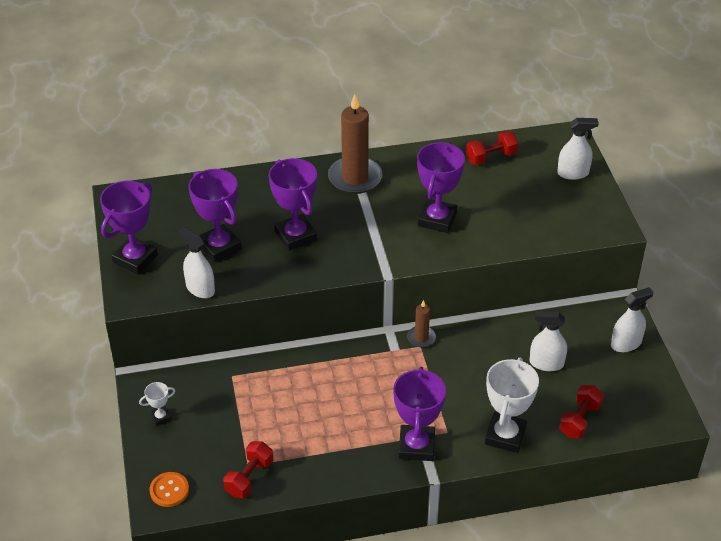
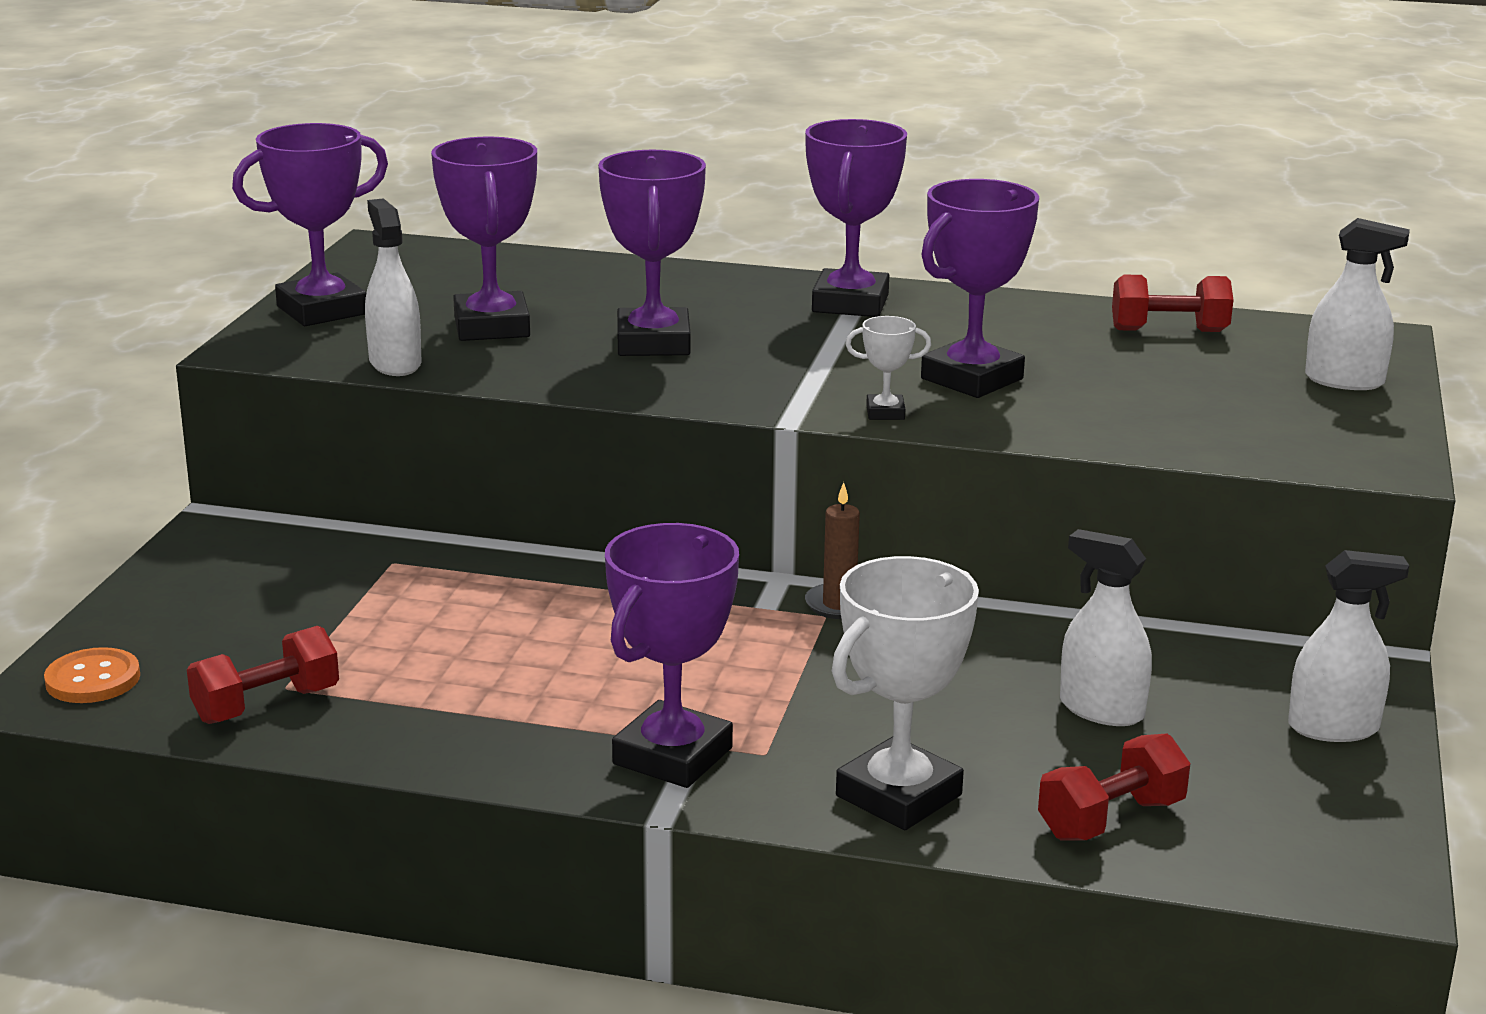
camera: 25 degrees right, 20 degrees down
(160, 417) = (195, 580): white trophy -> white trophy (885, 412)
(355, 178) = (850, 303): brown candle -> purple trophy

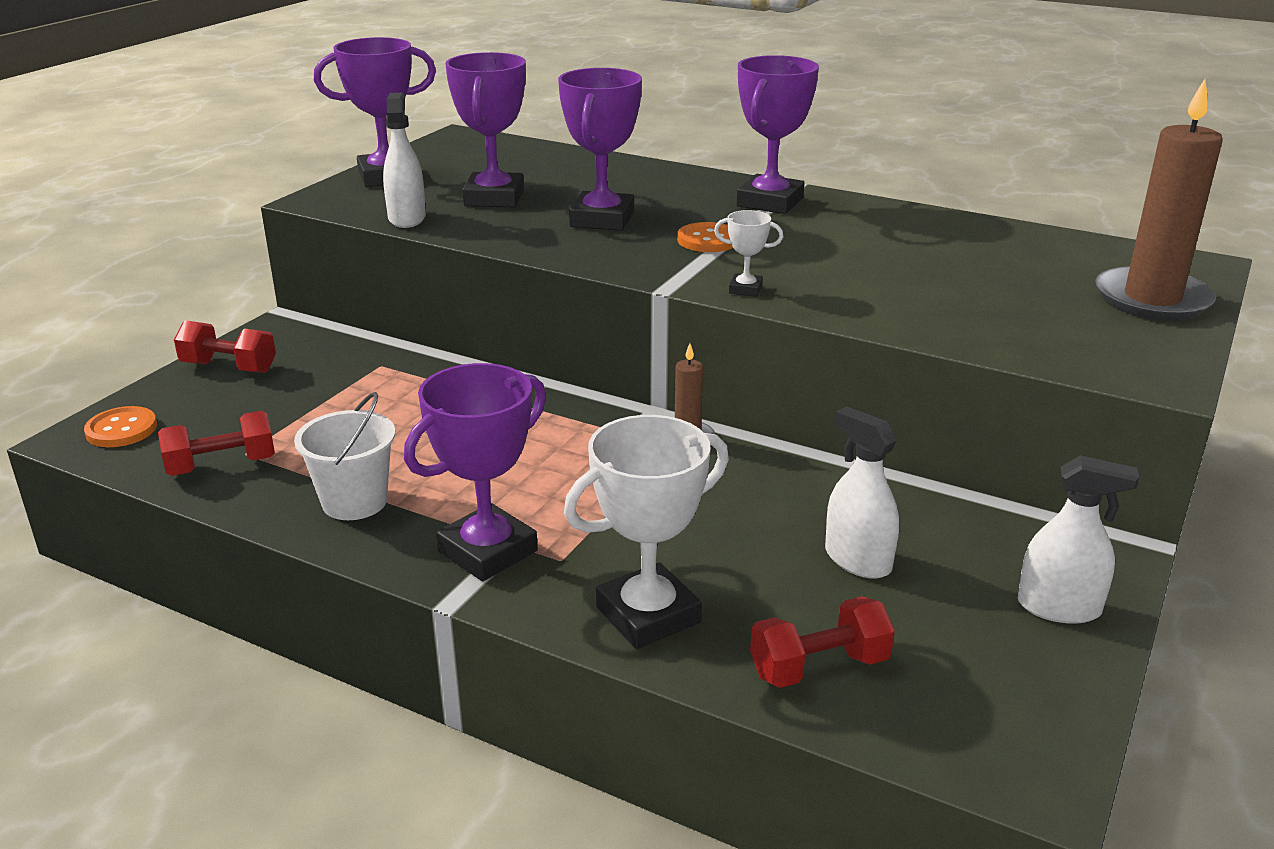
camera: 15 degrees right, 5 degrees up
(471, 724) = (354, 502): none -> white bucket
(803, 357) = (708, 240): none -> orange button
(972, 379) = (831, 268): purple trophy -> none
(1169, 331) = (1016, 244): red dumbbell -> red dumbbell (229, 367)
(1344, 381) = (1152, 299): white spray bottle -> brown candle

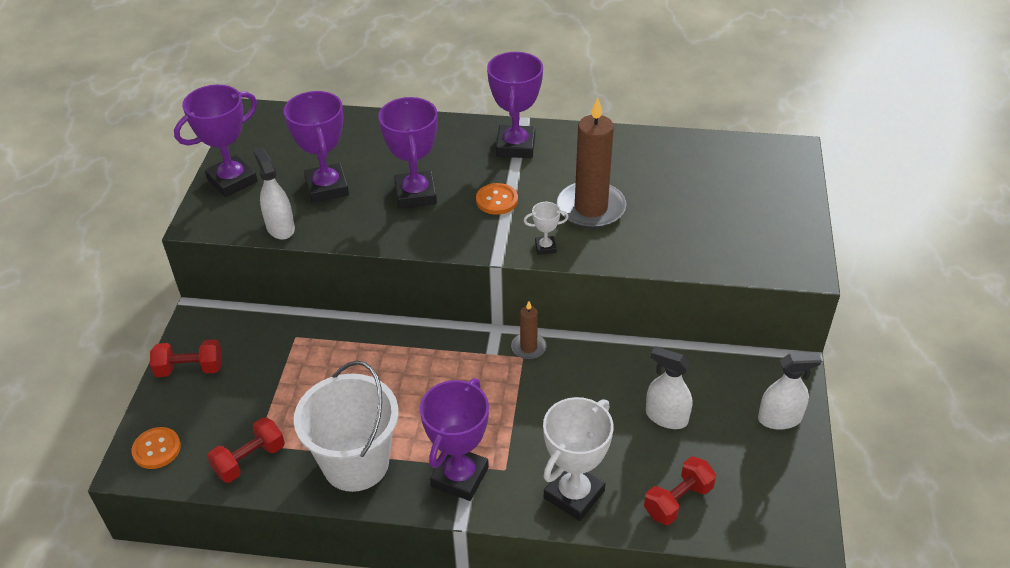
camera: 20 degrees left, 15 degrees up
(354, 502) = (356, 463): white bucket -> white bucket, size x1.60
(1152, 299) = (778, 194): brown candle -> brown candle (591, 208)

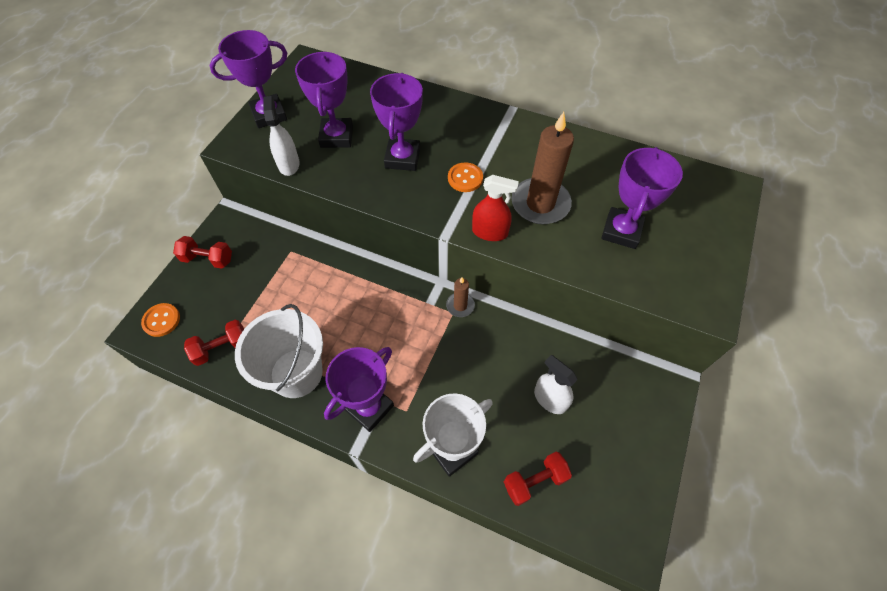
camera: 15 degrees right, 15 degrees up
(515, 146) = (497, 131): purple trophy -> purple trophy (621, 231)
(545, 247) = (490, 232): white trophy -> red spray bottle
(779, 419) = (644, 427): white spray bottle -> none

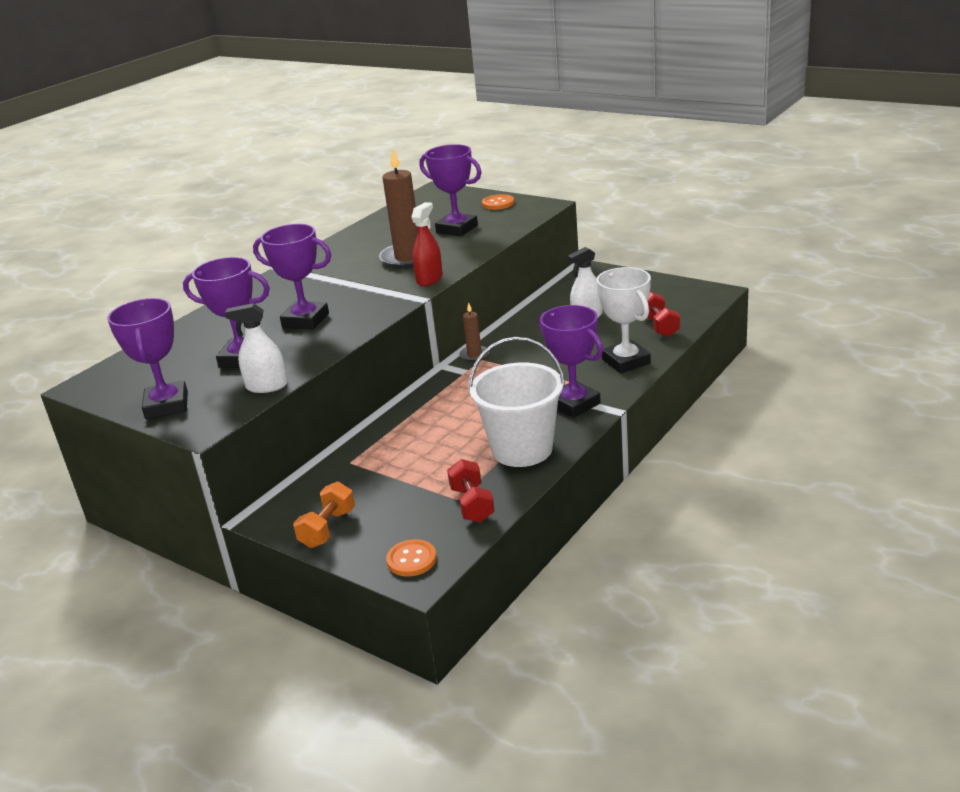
camera: 75 degrees left, 30 degrees down
(208, 259) = (328, 528): red dumbbell -> orange dumbbell
(465, 178) = (356, 289): orange button -> orange button (498, 203)

